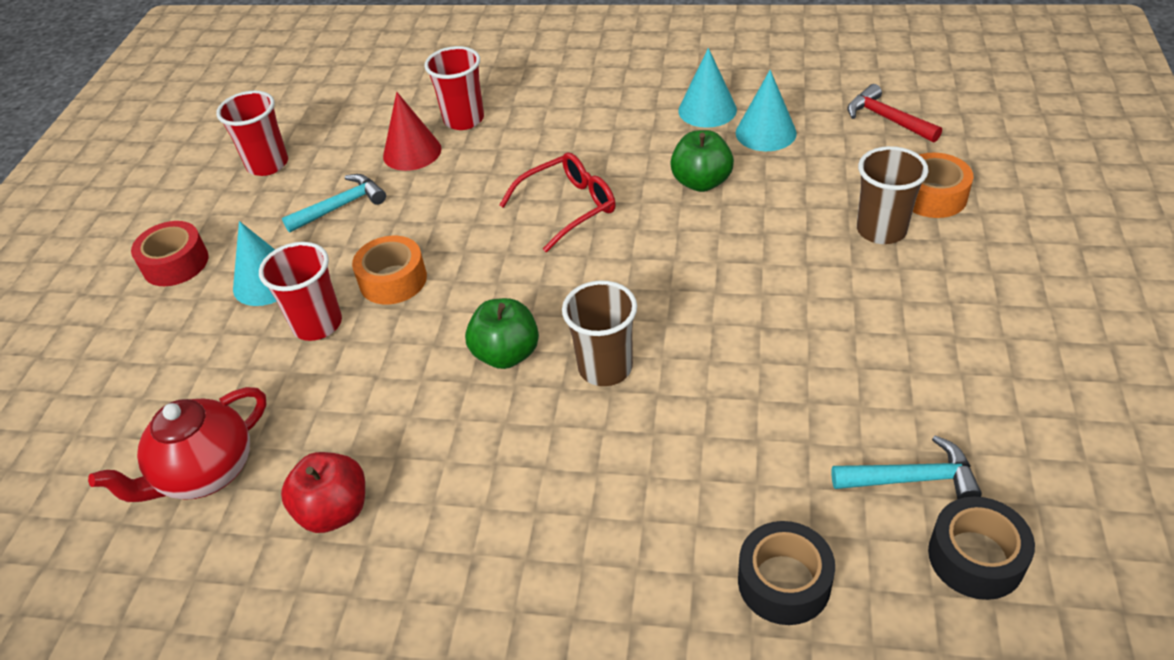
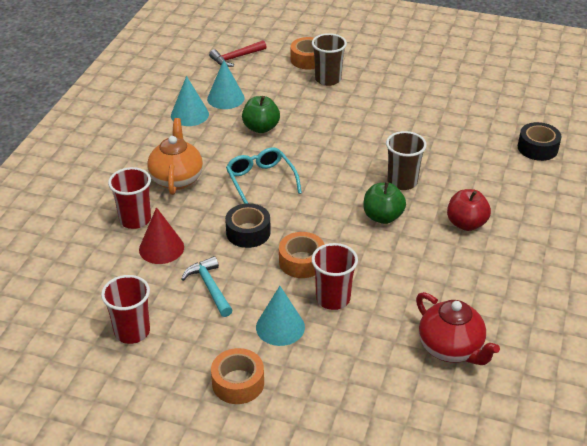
camera: 85 degrees left, 5 degrees down
(175, 263) = (238, 383): red tape -> orange tape
(334, 511) = (486, 289): red apple -> red apple (466, 224)
(554, 132) = (176, 179): none -> orange teapot
(569, 207) = (260, 180): red glasses -> turquoise glasses
(912, 479) = (488, 105): turquoise hammer -> none
(975, 557) = (528, 100): black tape -> black tape (248, 232)

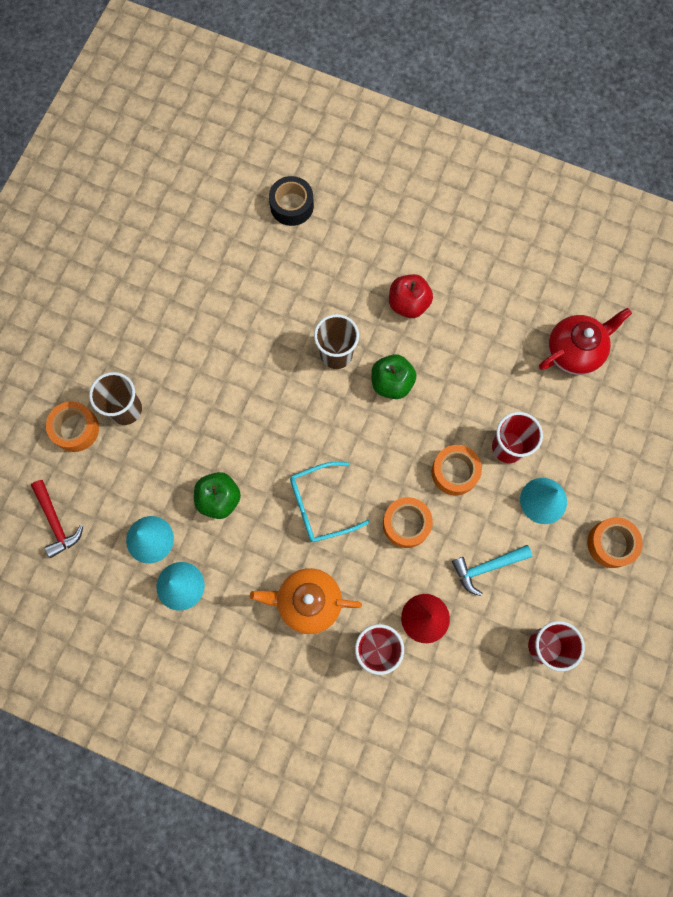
camera: 85 degrees left, 35 degrees up
(248, 232) = (406, 524): black tape -> orange tape

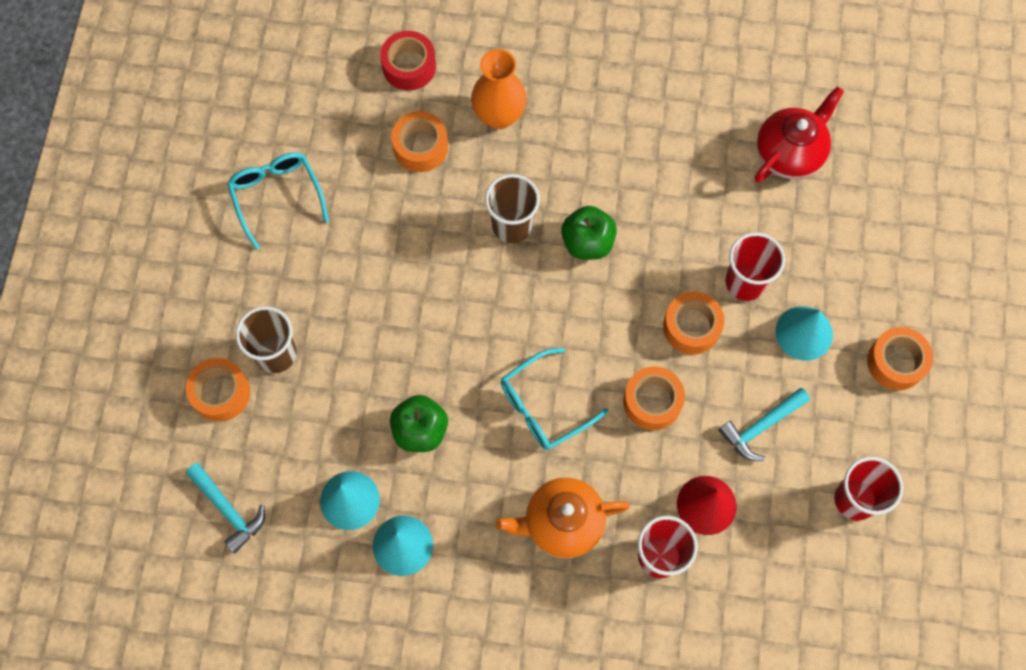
camera: 15 degrees left, 5 degrees down
(56, 522) = (228, 510): red hammer -> turquoise hammer
(160, 283) = (276, 195): none -> turquoise glasses
(282, 273) = (420, 147): none -> orange tape
(292, 206) = (409, 66): black tape -> red tape
(351, 262) = (499, 115): none -> orange vase
(408, 303) = (580, 146): red apple -> none

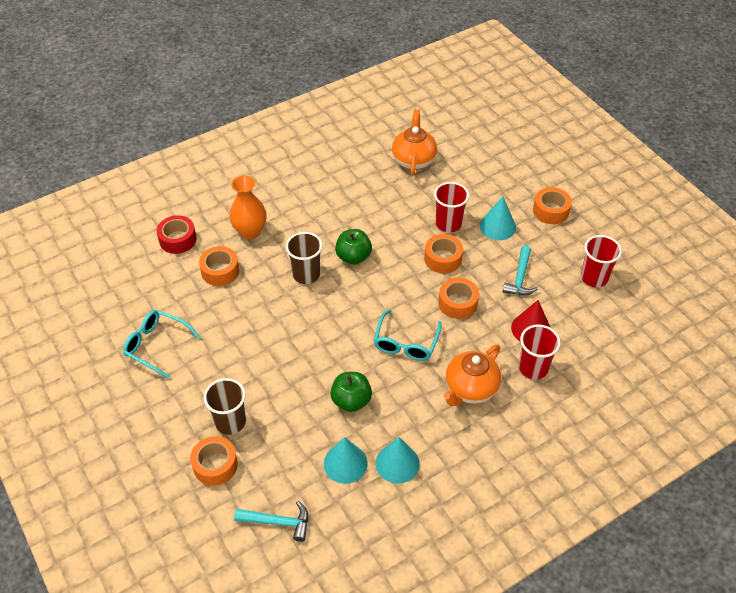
camera: 40 degrees left, 20 degrees down
(789, 153) = (413, 160): red teapot -> orange teapot

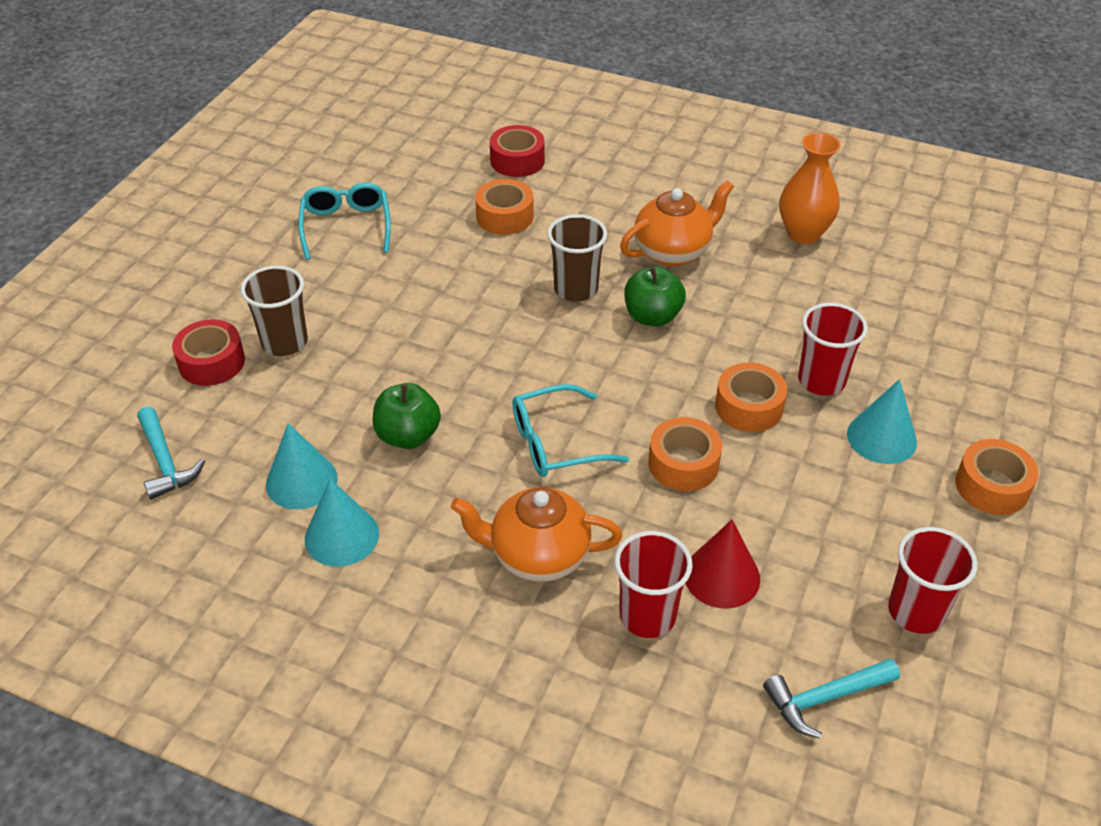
camera: 55 degrees right, 5 degrees down
(215, 465) = (211, 362): orange tape -> red tape
(250, 231) = (593, 207): orange vase -> orange vase (803, 233)
(413, 160) = (896, 286): orange teapot -> orange teapot (673, 251)
(520, 278) = (809, 514): turquoise hammer -> turquoise hammer (825, 698)

